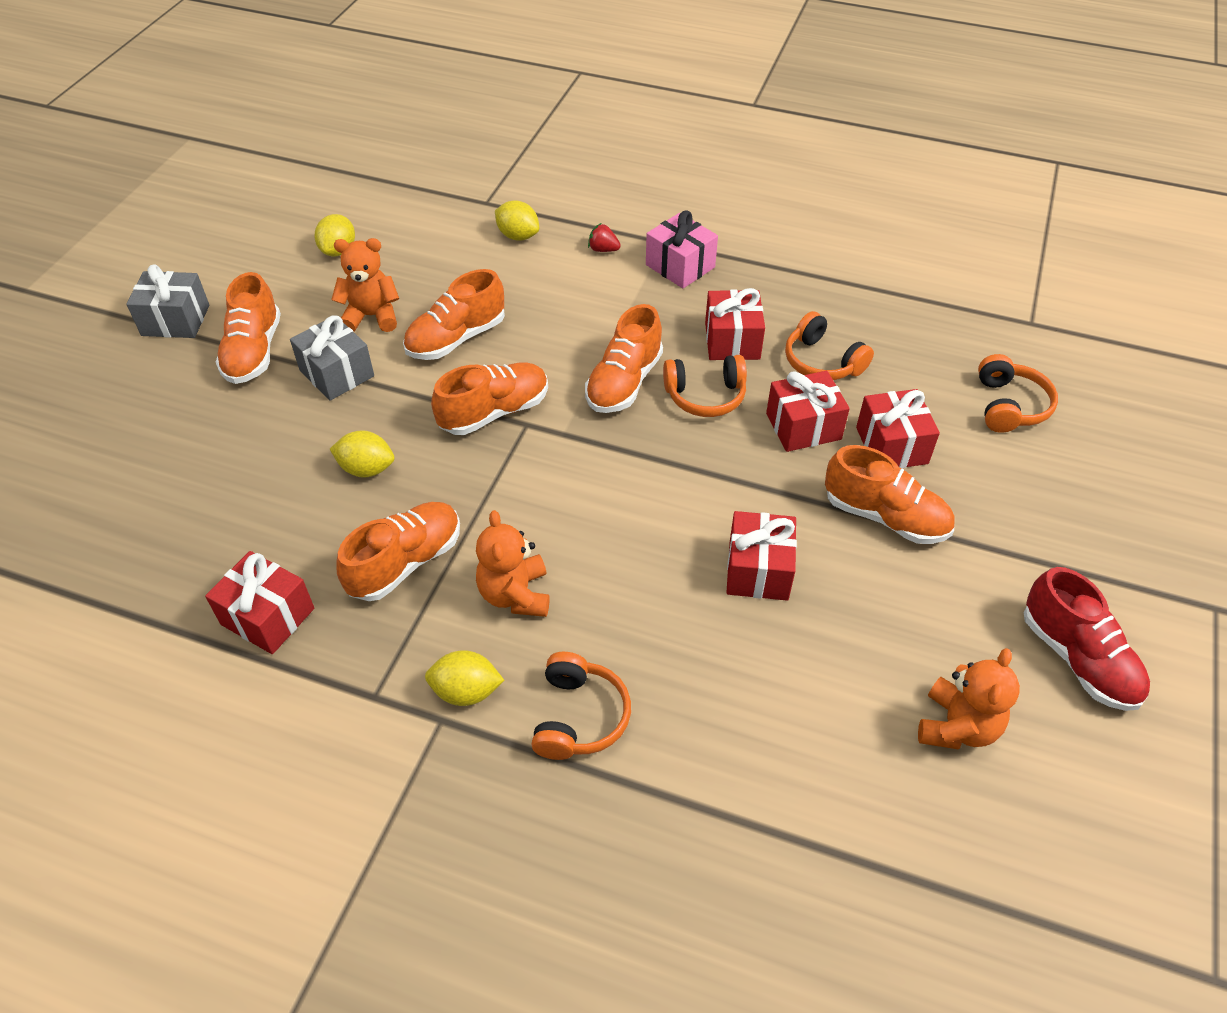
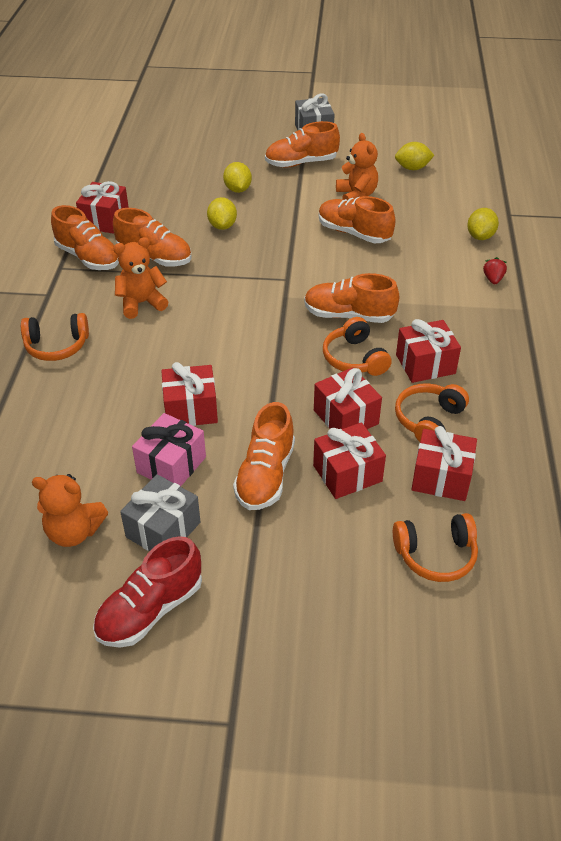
camera: 75 degrees right, 5 degrees down
(337, 373) = (297, 196): grey gift -> grey gift (163, 529)
(466, 691) = (68, 299): yellow lemon -> yellow lemon (238, 189)
(494, 412) = (292, 263): orange shoe -> orange shoe (88, 257)
(680, 266) = (500, 322): pink gift -> pink gift (171, 465)
(907, 374) = (441, 477): none -> red gift

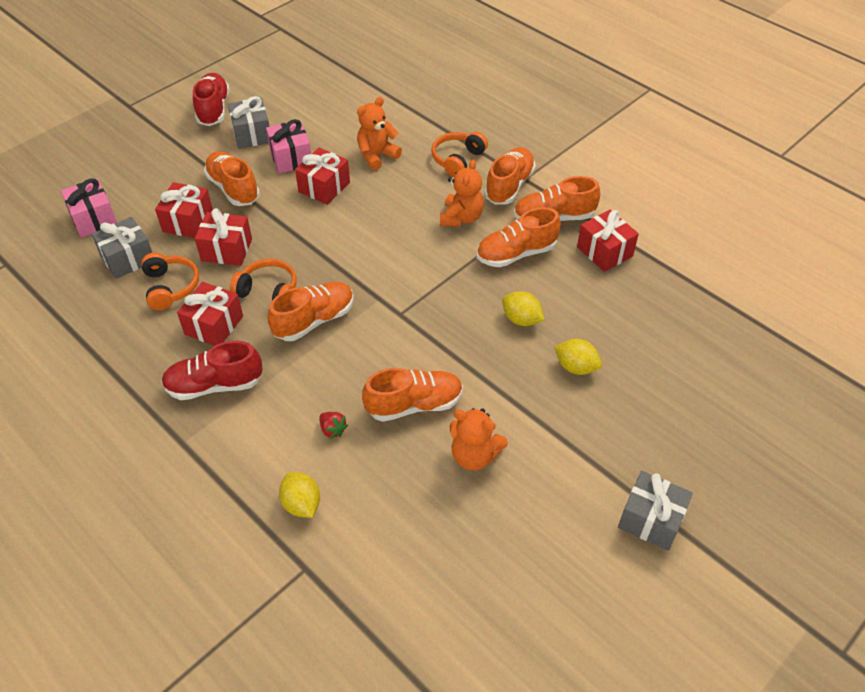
camera: 130 degrees right, 5 degrees up
(74, 532) = (292, 106): orange teddy bear -> orange teddy bear (377, 156)
(301, 163) = (584, 454): orange shoe -> orange shoe (509, 186)
(412, 168) = (479, 555): yellow lemon -> none
(436, 555) = (94, 219): orange headphones -> pink gift
(441, 477) = (128, 259): red gift -> grey gift
(468, 325) = (214, 385): none -> red shoe
(493, 279) = (239, 454): red strawberry -> red strawberry (332, 430)

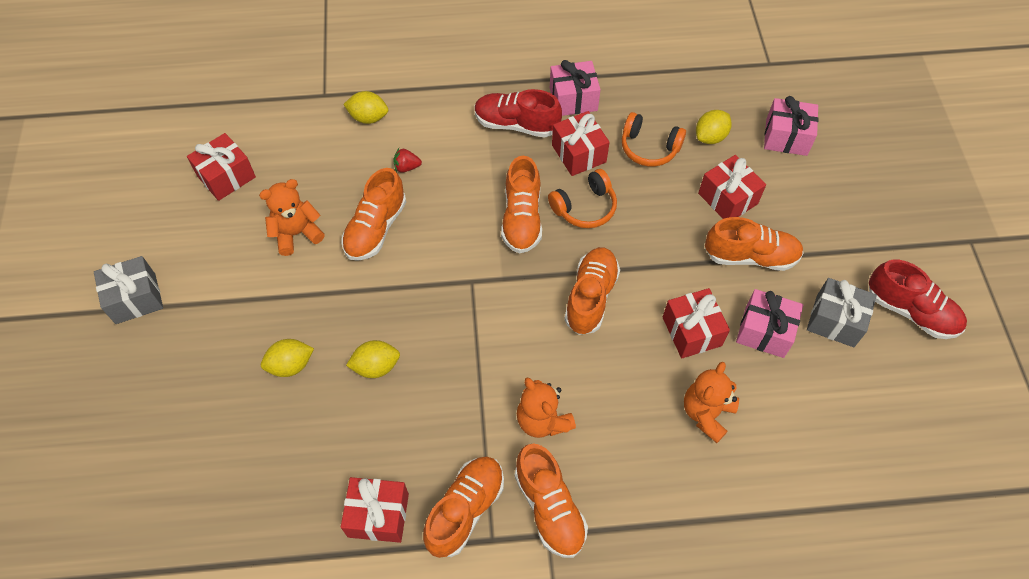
camera: 130 degrees right, 10 degrees up
(128, 259) = (710, 137): grey gift -> yellow lemon
(150, 364) = (573, 99): none -> pink gift
(214, 385) = (516, 124): red shoe -> red shoe turned 105 degrees counterclockwise
(227, 250) = (663, 206): red gift -> red gift (226, 176)
(377, 156) = (706, 413): orange teddy bear -> orange teddy bear turned 150 degrees counterclockwise
(457, 159) = (636, 490): orange headphones -> none
(516, 254) = (451, 429): orange shoe -> orange shoe (591, 297)

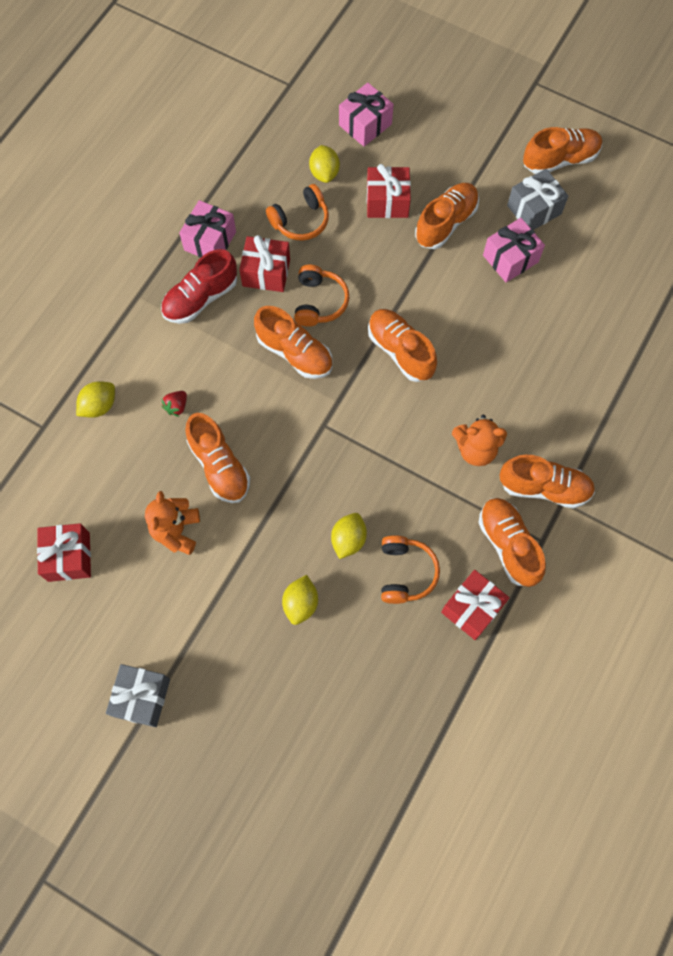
camera: 55 degrees left, 10 degrees up
(376, 433) = (405, 572): none -> orange headphones
(692, 331) = (477, 304): red gift -> none
(706, 413) = (545, 339): orange teddy bear -> none
(910, 311) = (560, 160): red shoe -> orange shoe

